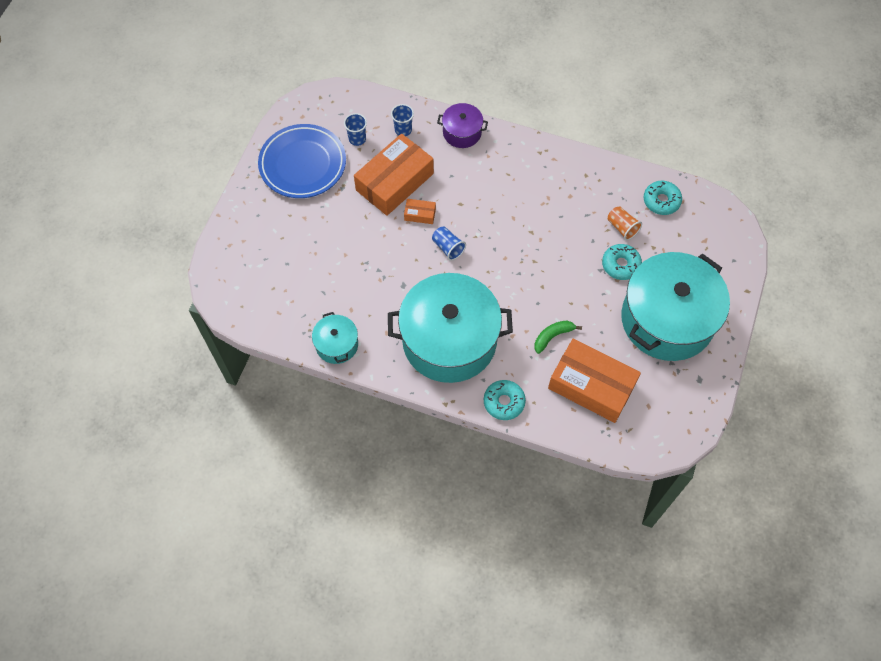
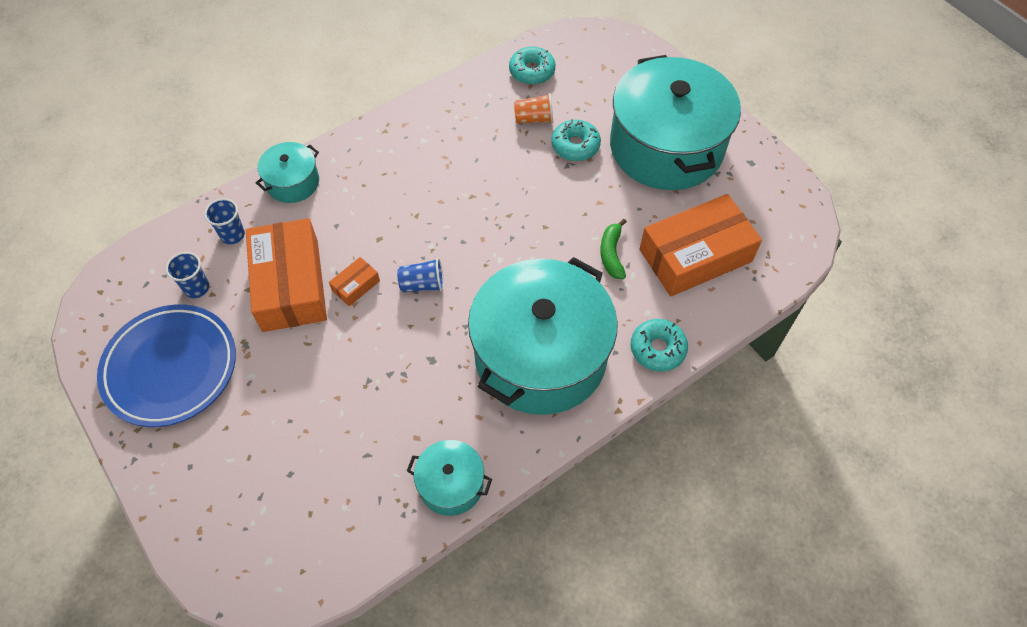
camera: 55 degrees left, 5 degrees down
(462, 132) = (293, 182): purple pot -> turquoise pot

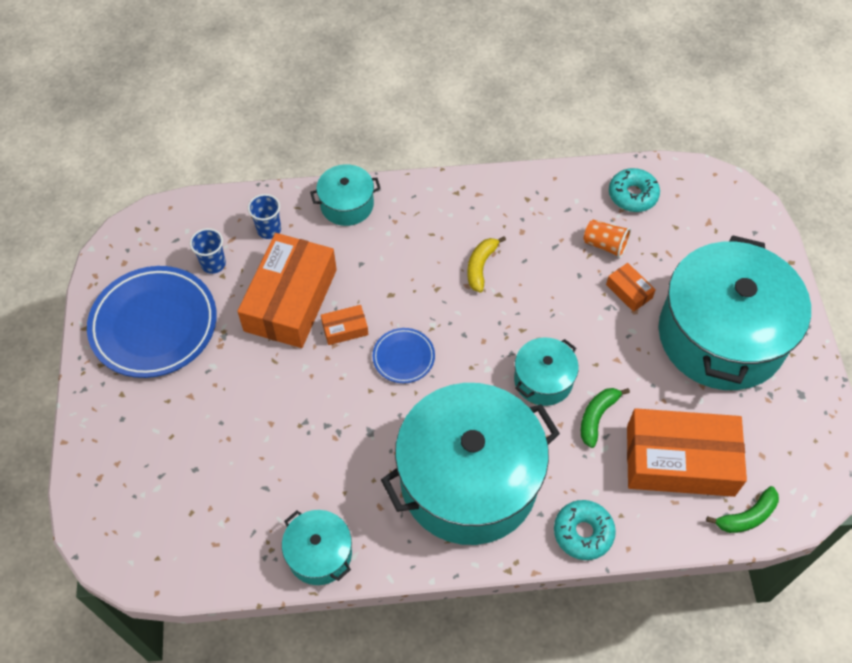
camera: 30 degrees right, 0 degrees up
(422, 284) = (403, 357): blue cup -> blue plate
(442, 181) = (480, 266): none -> yellow banana
(551, 246) = (543, 380): none -> turquoise pot
(575, 146) = (629, 291): turquoise donut -> orange box
(770, 272) = (747, 516): none -> green banana

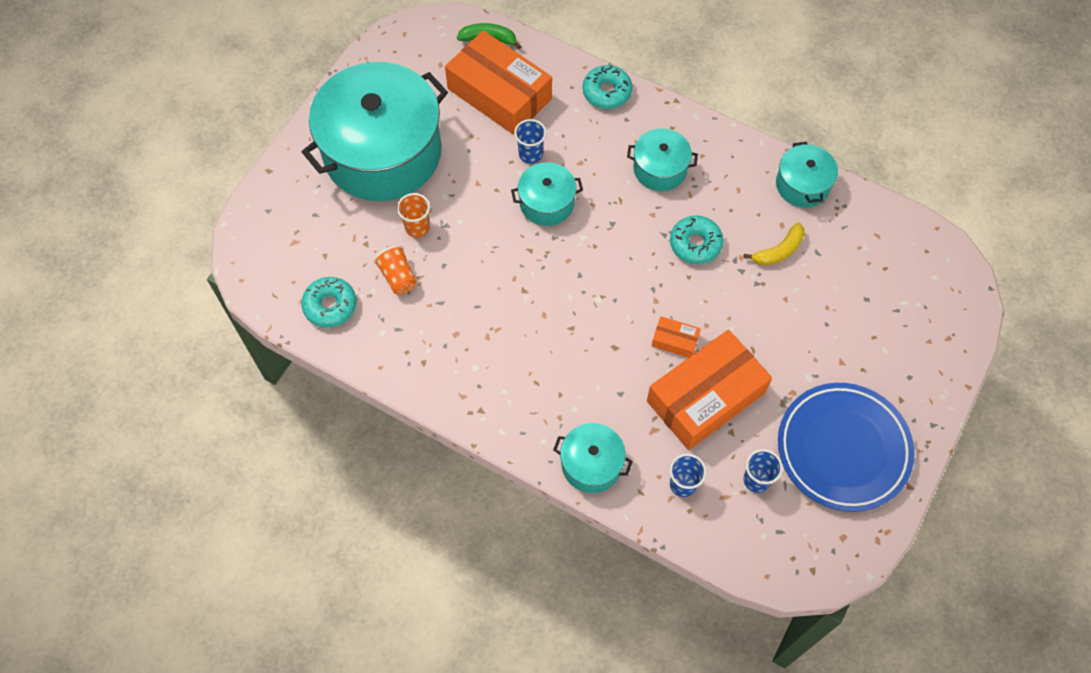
camera: 145 degrees left, 5 degrees up
(384, 424) = (695, 244): none -> turquoise donut
(403, 357) = (643, 286): blue plate -> none
(469, 480) = (660, 169): turquoise pot -> turquoise pot, size x0.45
(480, 266) = (518, 324): yellow banana -> yellow banana (779, 251)
(597, 417) = (530, 154): green banana -> blue cup
(629, 291) = (417, 227): orange box -> orange cup

